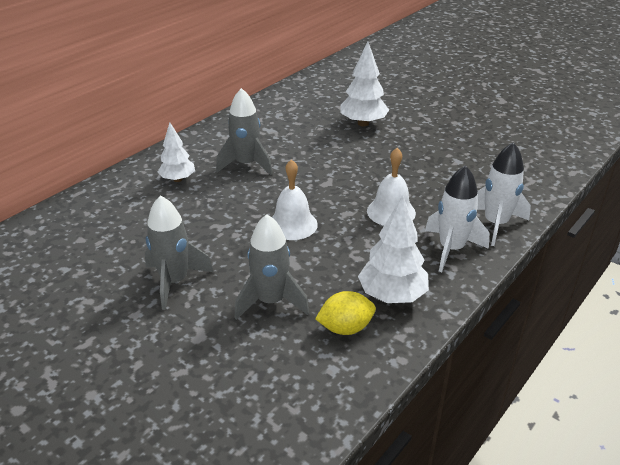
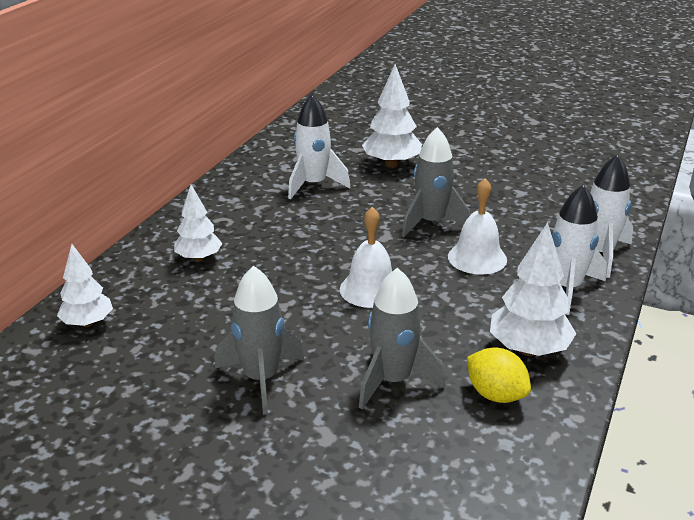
camera: 15 degrees left, 5 degrees down
(76, 217) = (88, 323): none -> white tree
(246, 164) = (276, 229): grey rocket -> grey rocket (431, 223)
(293, 132) = (314, 185): none -> white rocket
(345, 328) = (496, 394): yellow lemon -> yellow lemon turned 75 degrees clockwise

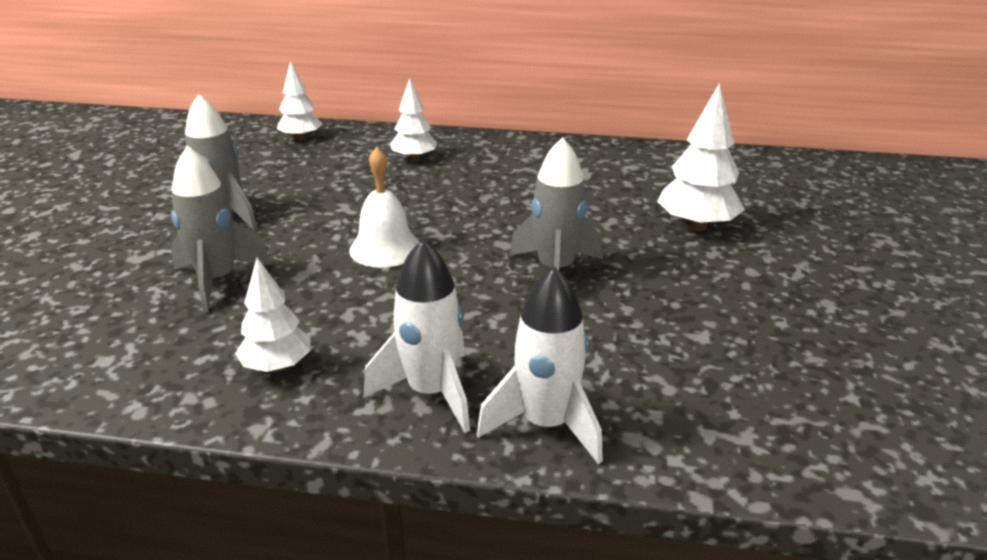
camera: 75 degrees right, 0 degrees up
(314, 185) = (599, 187): white rocket -> none
(477, 258) = (483, 311): white bell -> none
(496, 394) = (189, 347): yellow lemon -> none
(529, 349) = (277, 366): white tree -> white tree, size x0.66

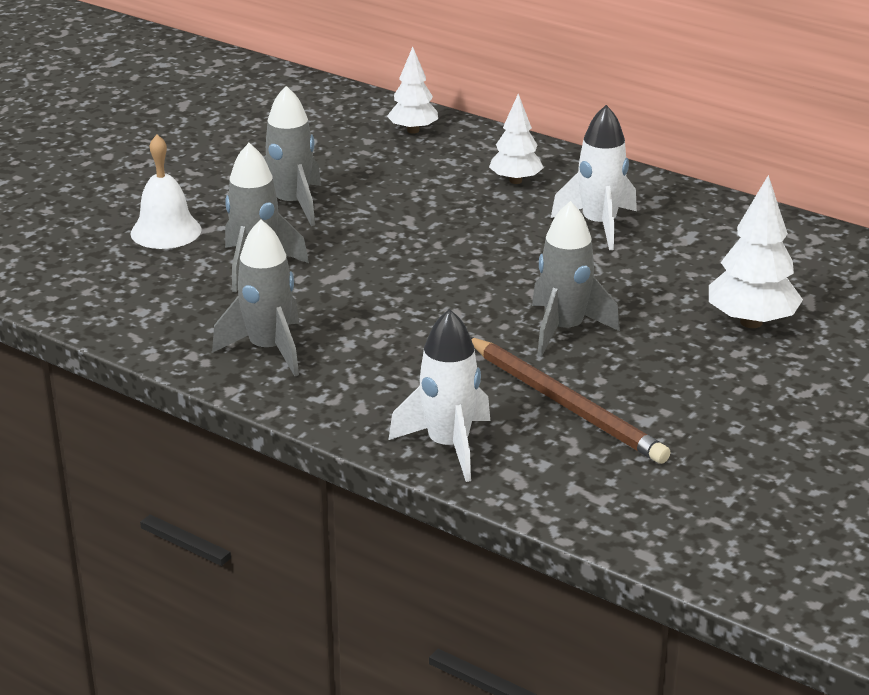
camera: 25 degrees right, 0 degrees up
(277, 366) = (268, 349): white tree -> grey rocket
(385, 248) = (420, 271): white bell -> white bell (166, 231)
(431, 392) = (375, 400): white rocket -> white rocket (599, 225)
(619, 341) = (565, 404): none -> brown pencil

